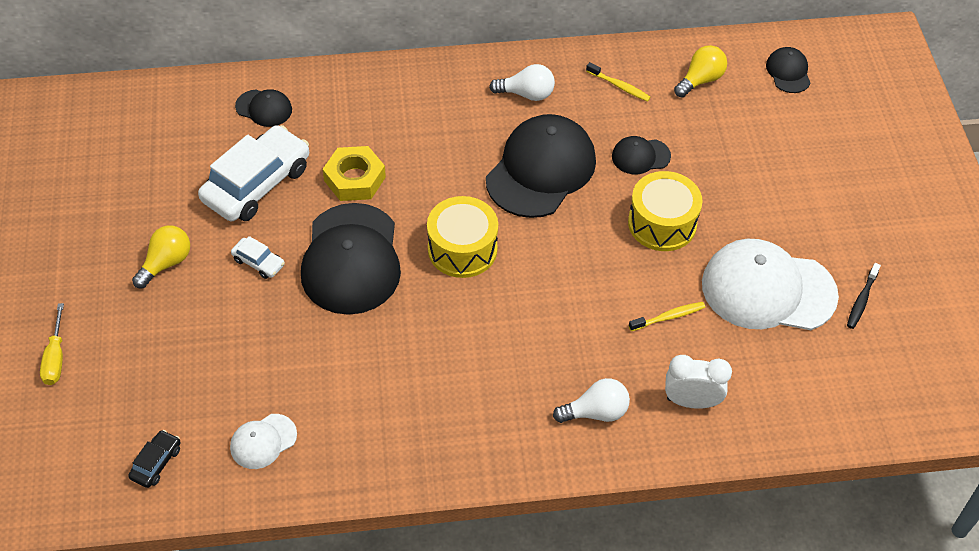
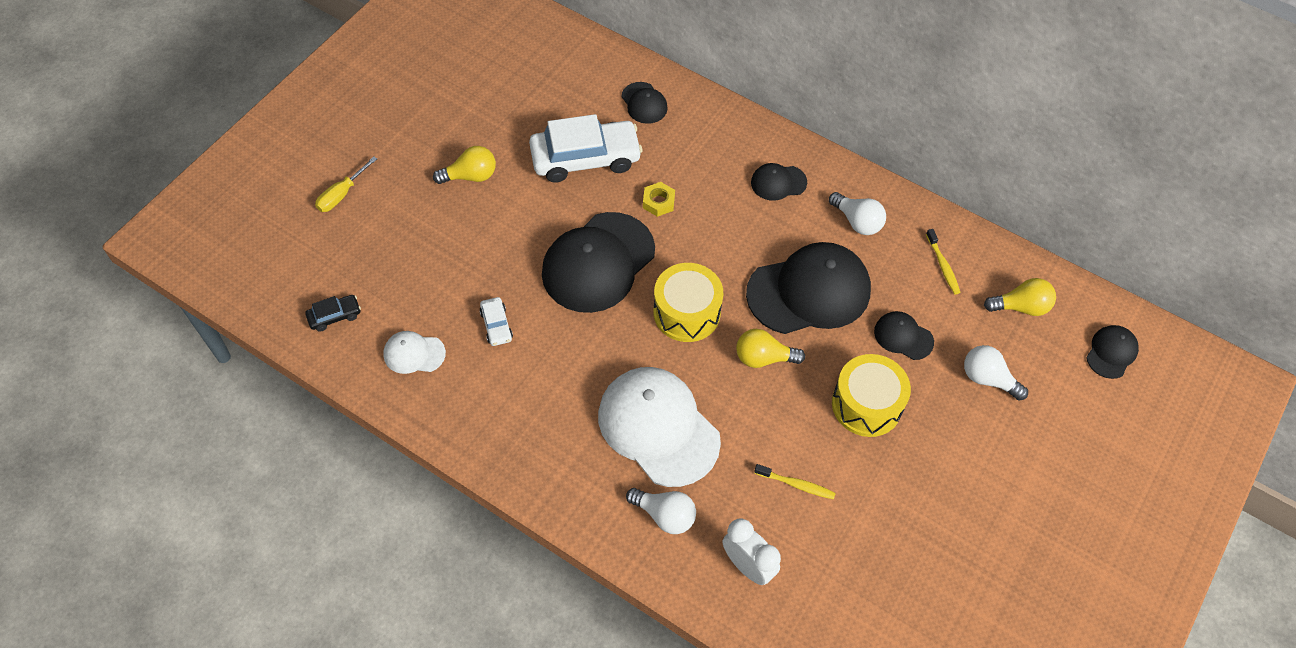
camera: 40 degrees right, 5 degrees up
(258, 262) = (532, 219): white car -> white car (496, 325)
(355, 179) = (658, 202): yellow nut -> yellow nut, size x0.61
(437, 103) = (778, 182): none -> black cap
(555, 242) = (763, 358): none -> yellow light bulb
(726, 146) = (987, 379): none -> white light bulb
(768, 289) = (903, 524): white cap -> white cap (658, 427)
(861, 300) = (978, 595): black toothbrush -> none

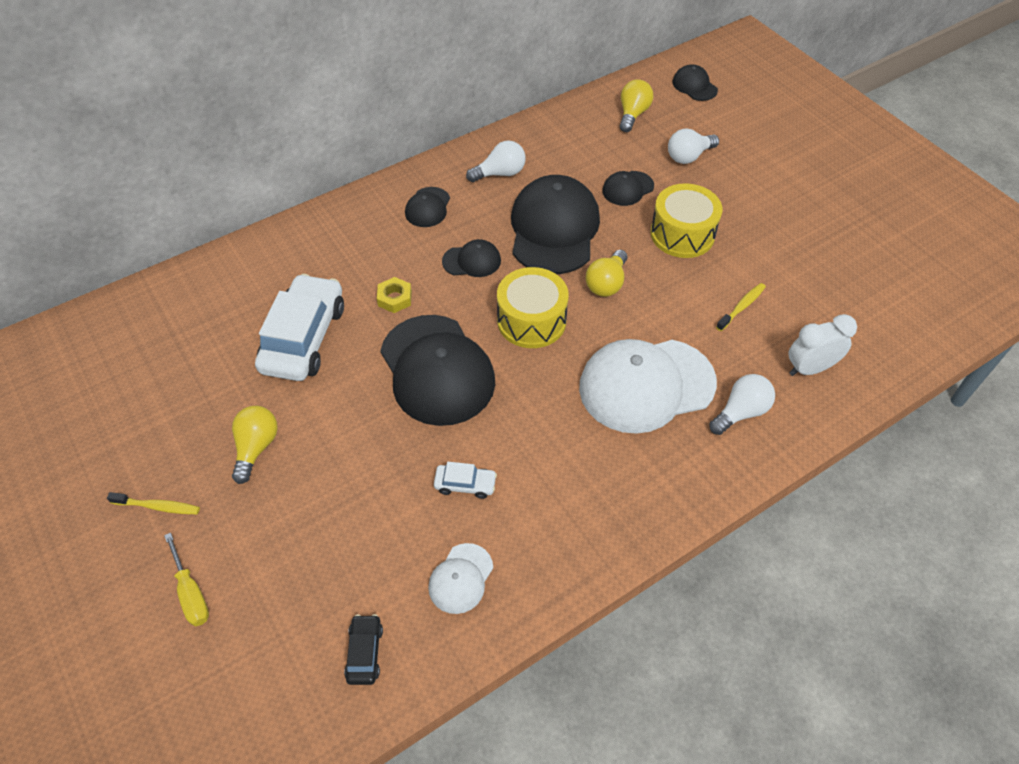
camera: 65 degrees left, 5 degrees down
(644, 103) = (269, 269): black cap -> black cap (472, 261)
(943, 266) = (572, 141): yellow toothbrush -> yellow toothbrush (158, 506)

